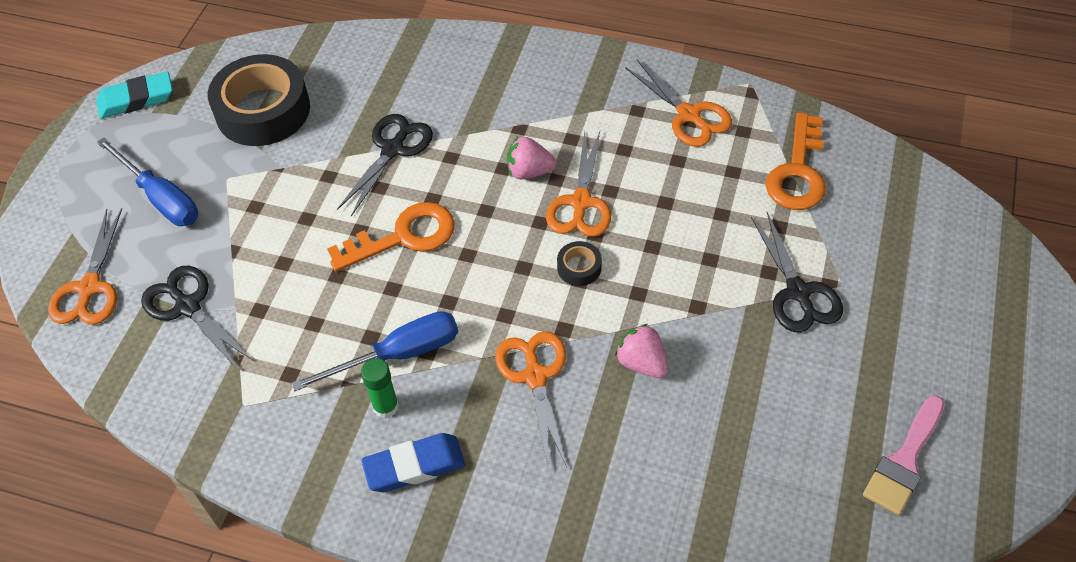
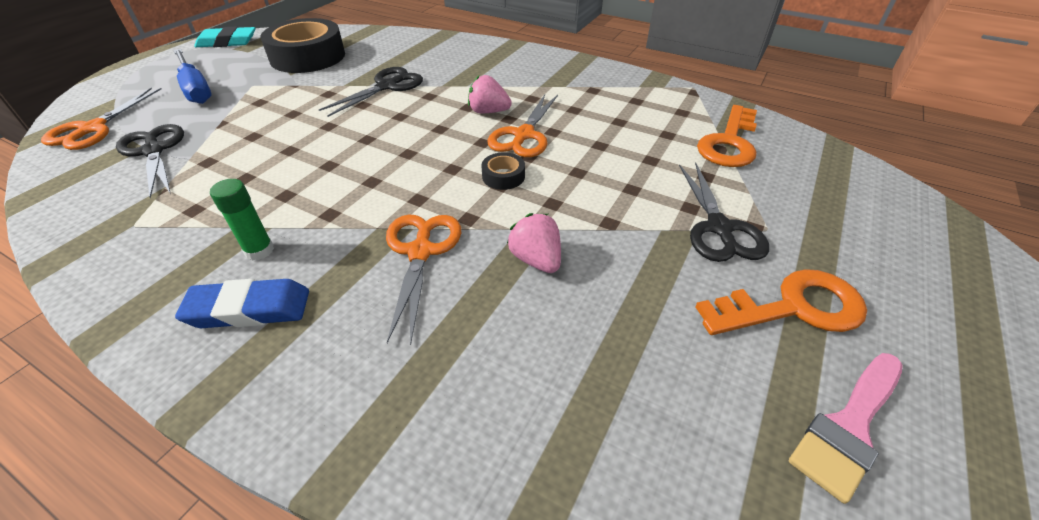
camera: 10 degrees right, 10 degrees down
(398, 355) = (301, 212): blue screwdriver -> none
(404, 237) = (361, 135): orange key -> orange key (793, 307)
(689, 115) = (636, 98): orange scissors -> none

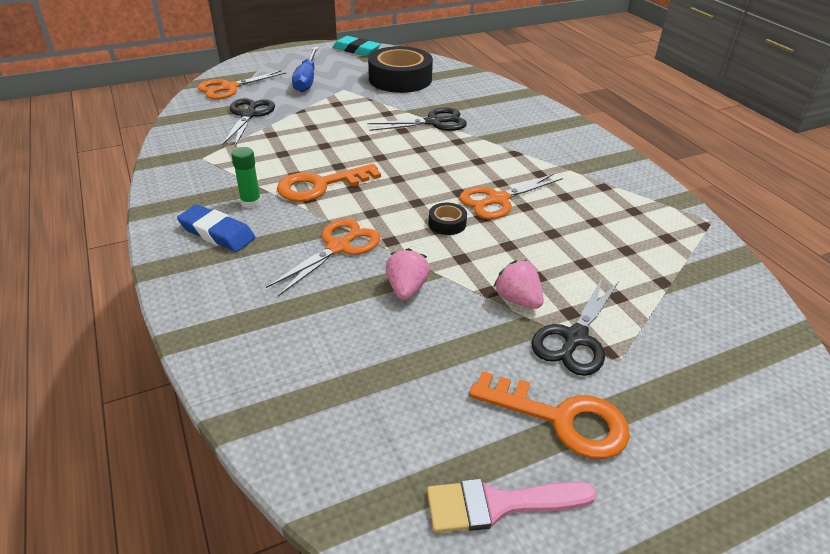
camera: 35 degrees right, 5 degrees down
(488, 112) = (490, 171): pink strawberry -> pink strawberry (517, 299)
(729, 143) = (680, 282): orange key -> orange key (320, 186)

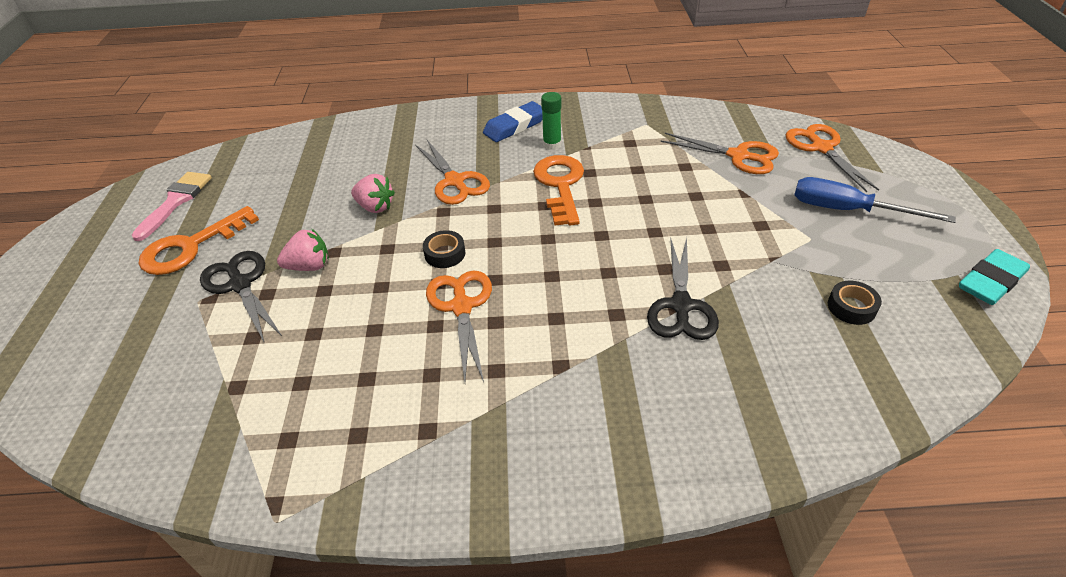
camera: 115 degrees right, 5 degrees up
(249, 115) = (738, 156): black scissors -> orange scissors
(400, 79) = (851, 307): black tape -> black tape, size x0.42

